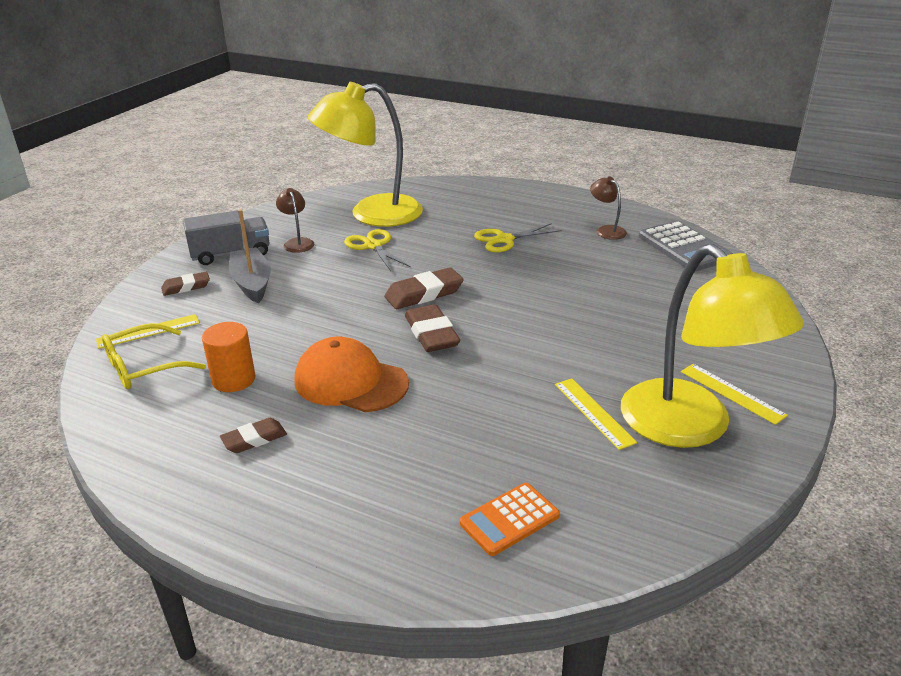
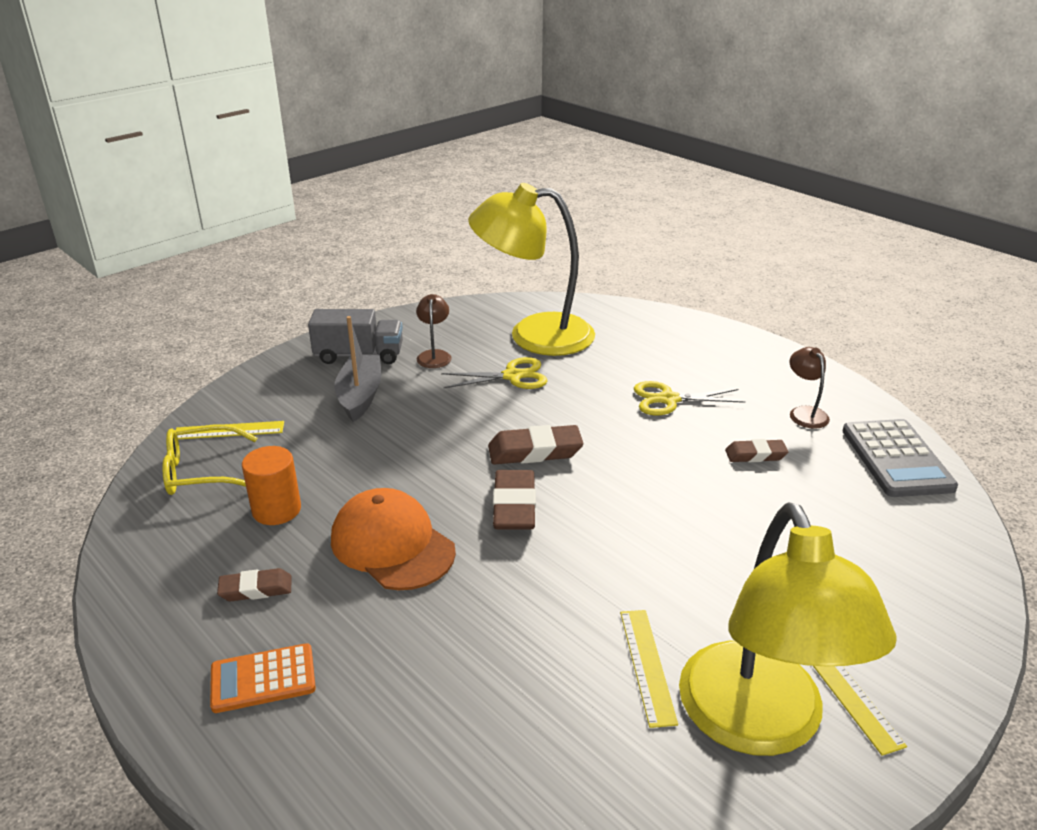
camera: 20 degrees right, 0 degrees up
(186, 287) = (293, 386): brown eraser -> brown eraser (755, 455)
(373, 246) = (513, 376): yellow scissors -> yellow scissors turned 90 degrees clockwise
(509, 519) = (465, 781): orange calculator -> orange calculator (263, 679)

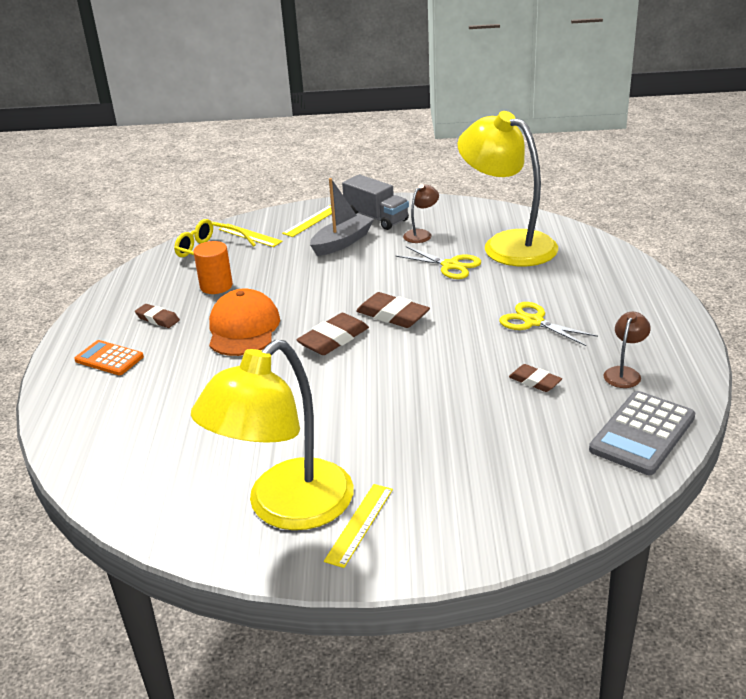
camera: 45 degrees right, 0 degrees up
(647, 665) = (275, 450): yellow ruler -> yellow ruler (311, 221)

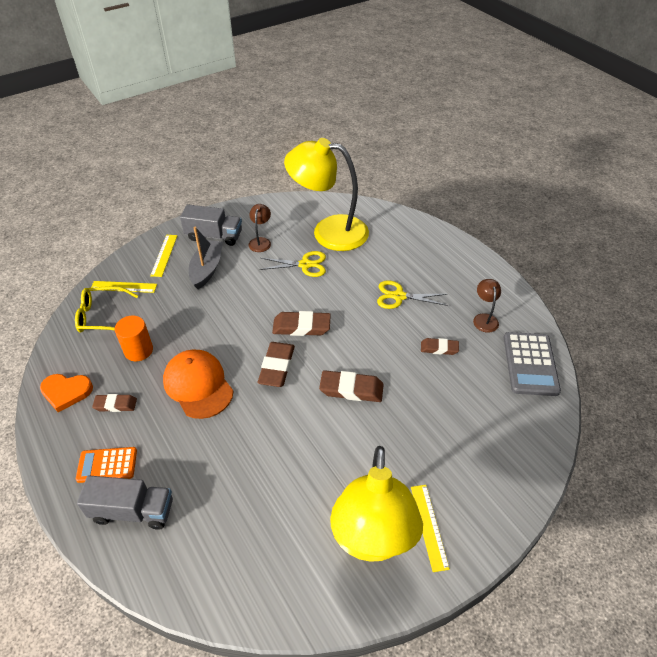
camera: 35 degrees left, 15 degrees up
(98, 398) = (133, 511): none -> grey truck
(127, 297) = (66, 392): none -> orange heart
(393, 382) = (351, 389): none -> brown eraser

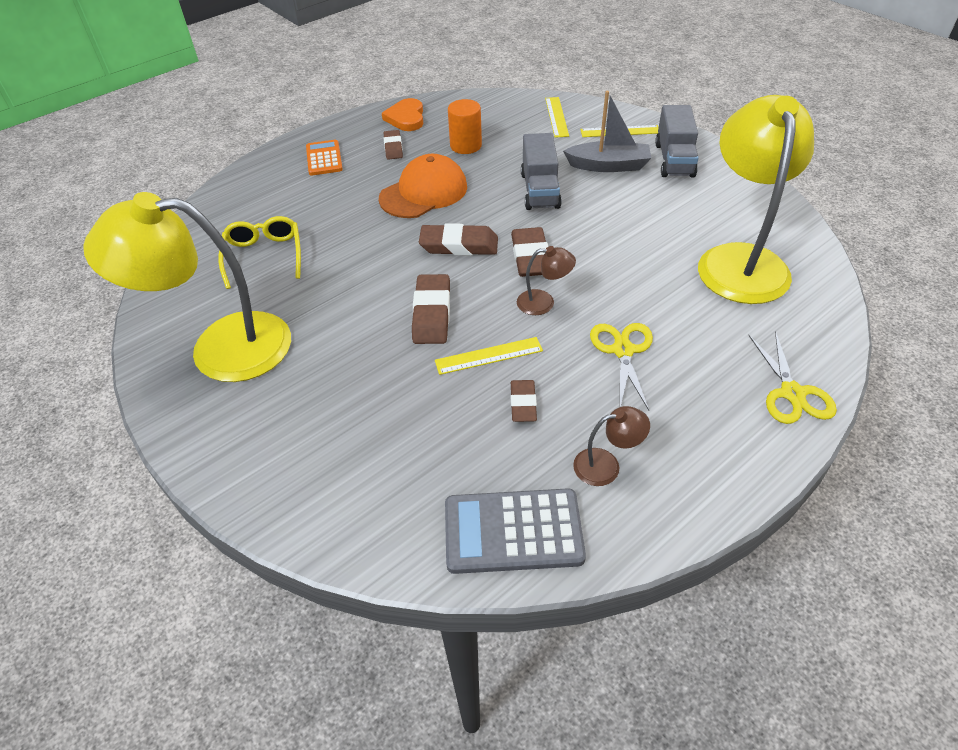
camera: 85 degrees right, 0 degrees up
(102, 316) = (508, 114): yellow glasses -> yellow glasses (264, 256)
(133, 511) = (275, 183): grey truck -> grey truck (540, 190)
(260, 241) = (683, 199): brown lamp -> brown lamp (543, 302)
(305, 265) = (653, 246): yellow scissors -> yellow scissors (792, 394)
(429, 526) = (230, 400): yellow ruler -> yellow ruler (488, 356)

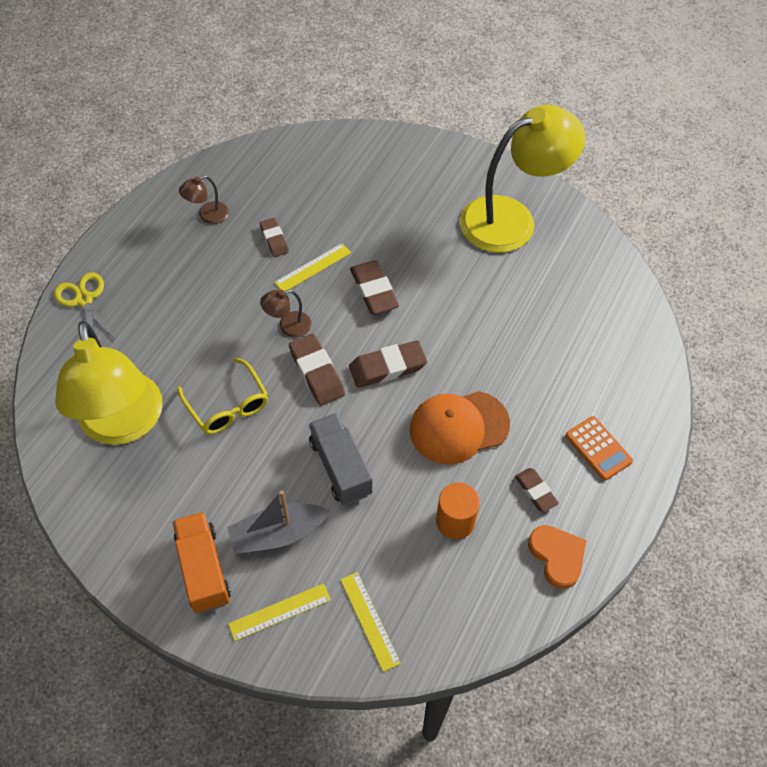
camera: 155 degrees right, 10 degrees up
(264, 256) = (550, 305): yellow glasses -> yellow glasses (228, 406)
(424, 192) = (458, 427): orange cap -> orange cap turned 45 degrees clockwise
(513, 531) = (253, 166): grey calculator -> none
(623, 350) = (213, 300): yellow scissors -> none
(674, 160) = (203, 569): grey truck -> orange truck

